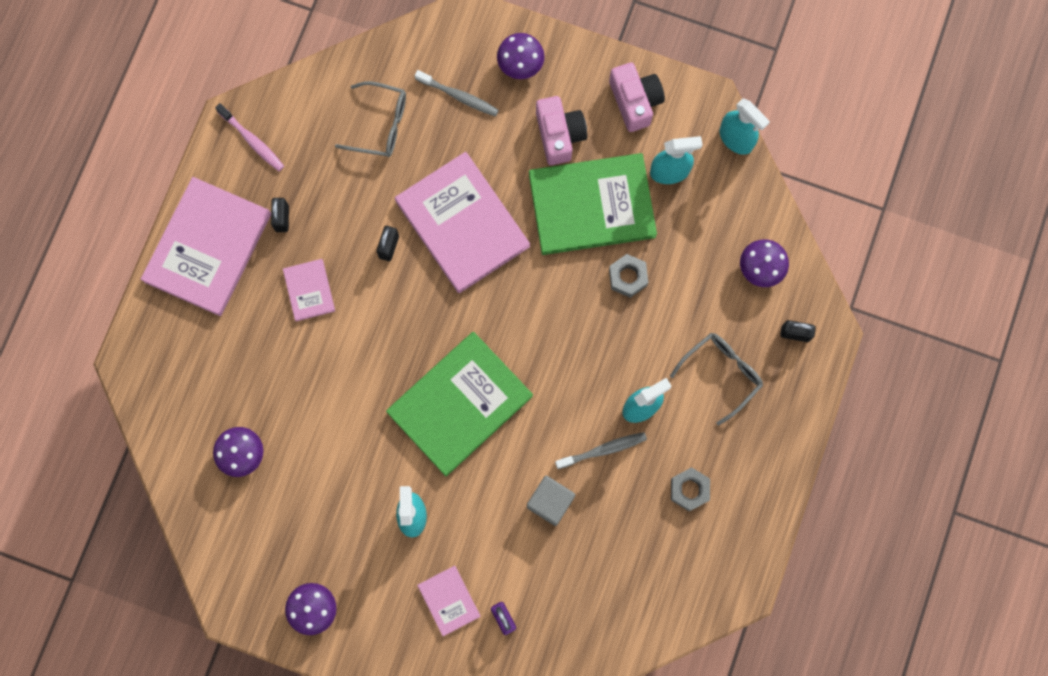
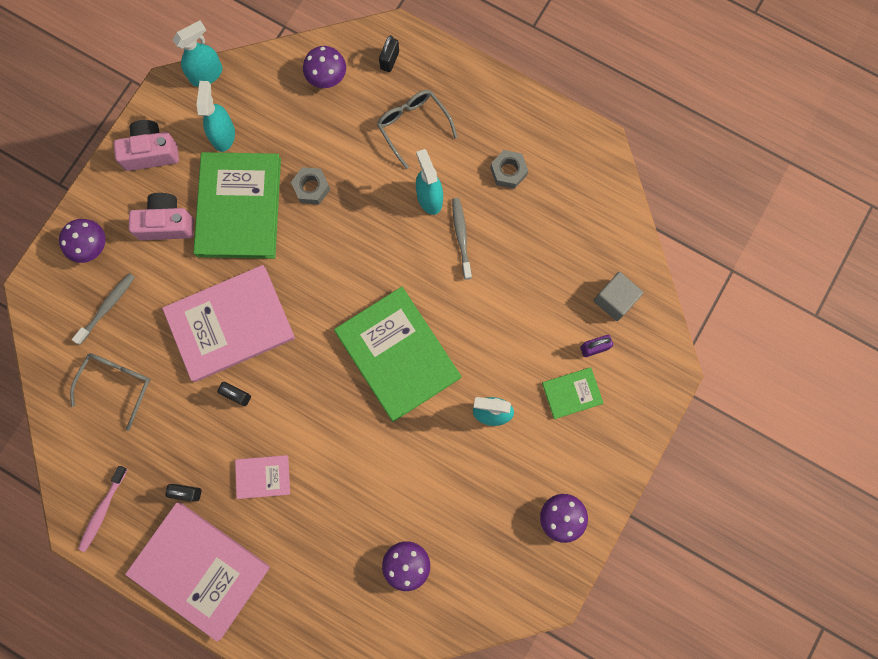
camera: 80 degrees left, 0 degrees up
(252, 141) = (103, 510): pink toothbrush -> pink toothbrush turned 150 degrees clockwise
(449, 600) = (572, 393): pink book -> green book
(550, 502) = (499, 290): grey cube -> grey cube (614, 300)

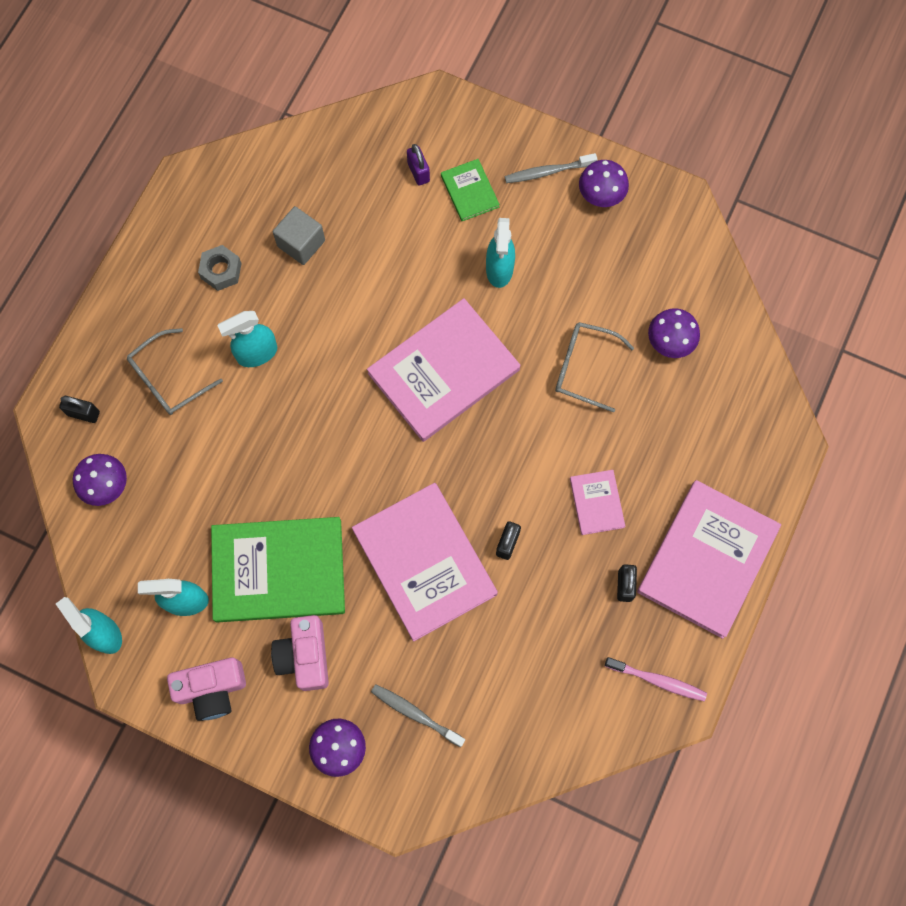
camera: 95 degrees left, 5 degrees down
(117, 384) = (509, 687): grey glasses -> grey glasses (584, 368)
(151, 152) = (212, 689): pink camera -> pink camera turned 90 degrees counterclockwise
(311, 188) = (250, 487): grey nut -> none
(397, 354) = (443, 371): green book -> pink book
(461, 237) = (302, 315): grey toothbrush -> grey toothbrush (547, 172)
(614, 300) = (364, 155): grey cube -> grey cube (301, 243)

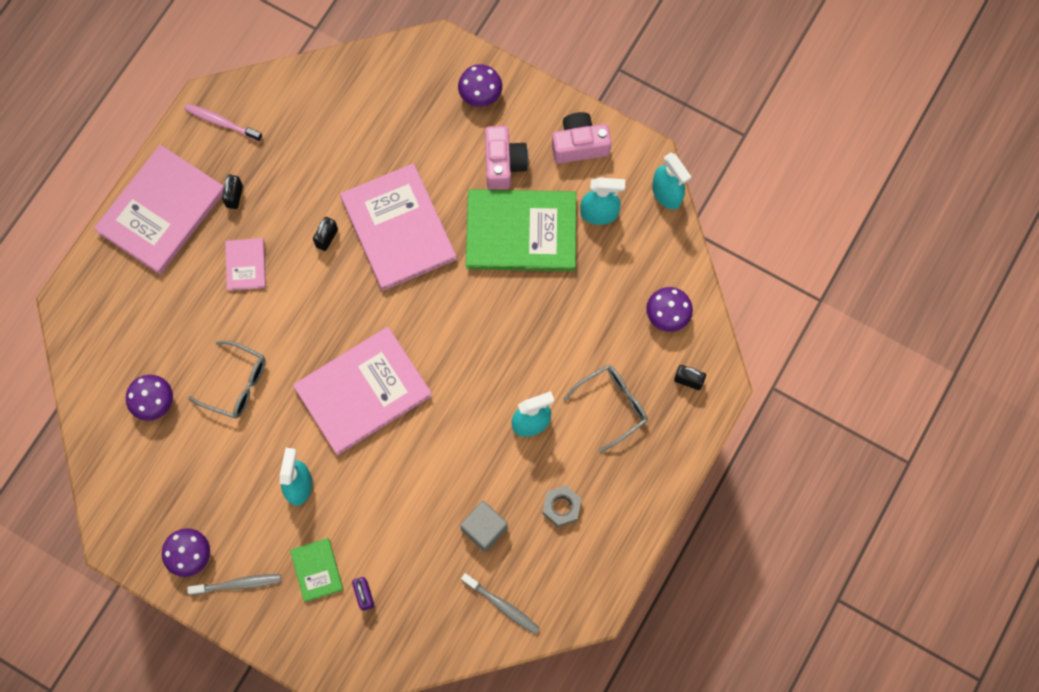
camera: 175 degrees left, 0 degrees up
(415, 714) = (418, 114): grey toothbrush -> grey toothbrush (502, 605)

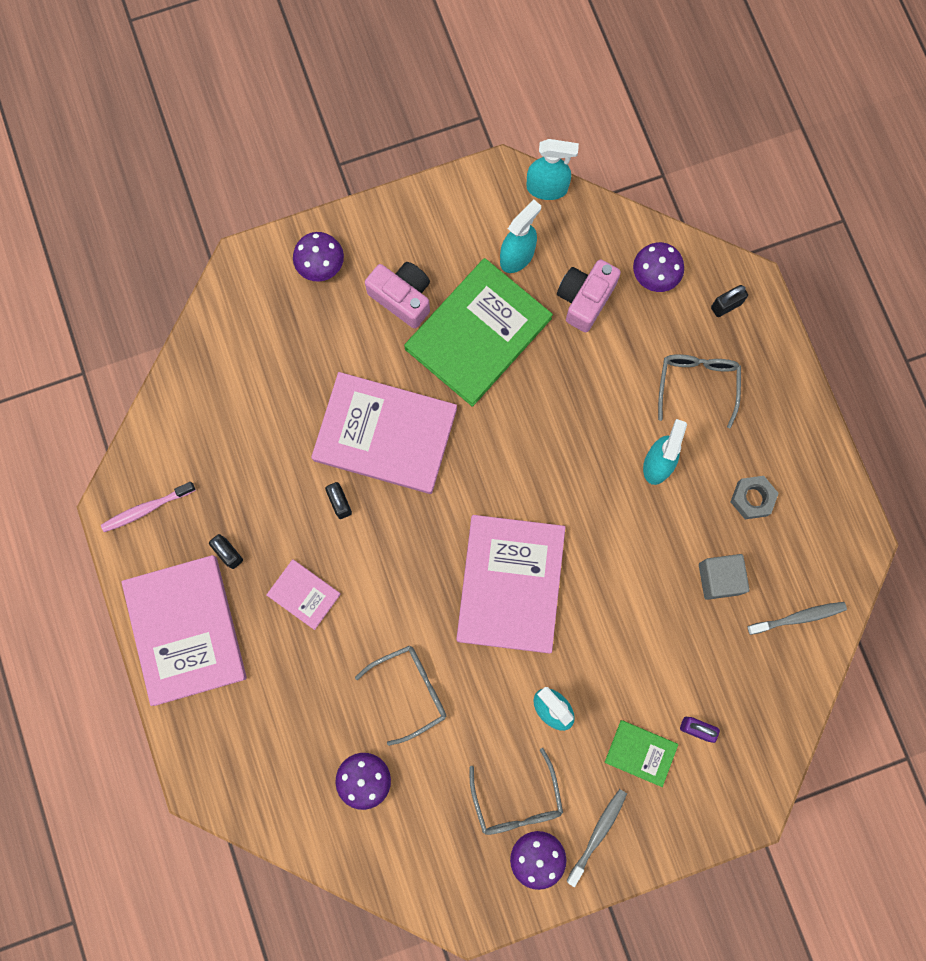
camera: 50 degrees left, 5 degrees up
(218, 512) = (517, 800): none -> grey glasses
(579, 145) = (440, 222): pink camera -> pink camera (585, 299)

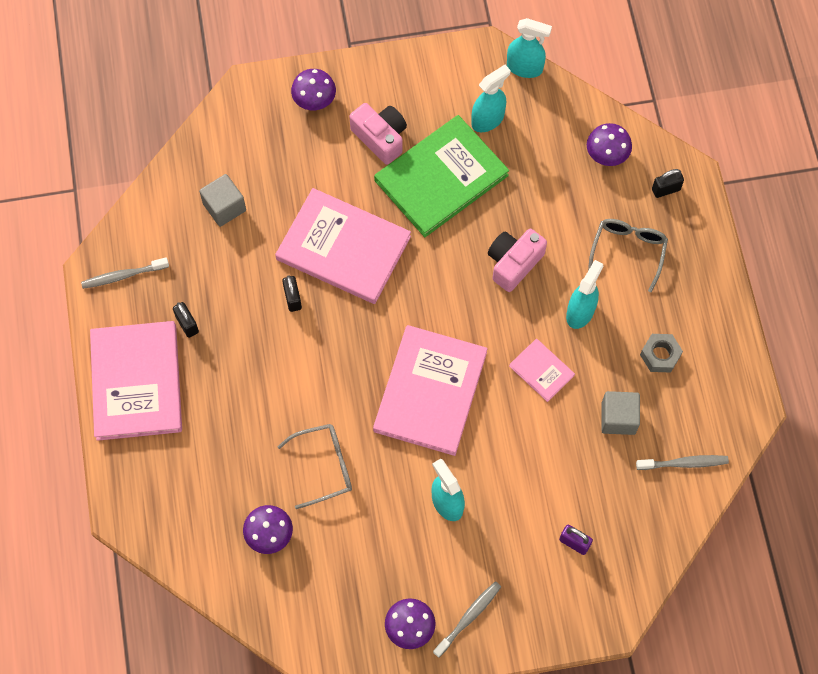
camera: 10 degrees right, 10 degrees down
(146, 509) = (123, 276): pink toothbrush -> grey toothbrush
(244, 409) = (224, 207): none -> grey cube
(304, 594) = (246, 369): pink book -> pink book (541, 371)
(517, 800) = (401, 576): grey glasses -> none
(585, 299) = (541, 164): pink camera -> pink camera (514, 263)
(640, 753) = (520, 555): green book -> none

